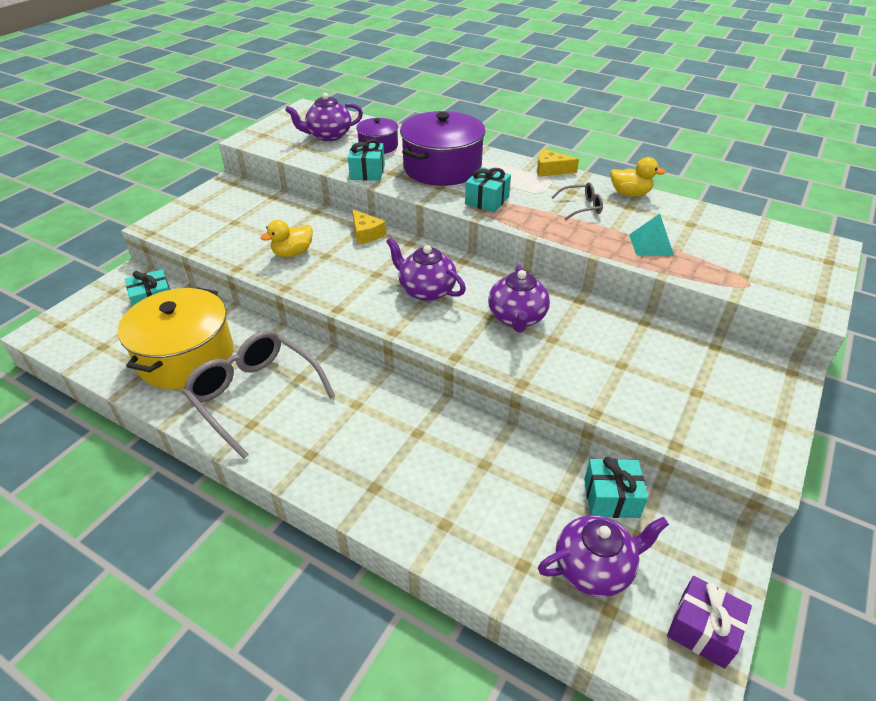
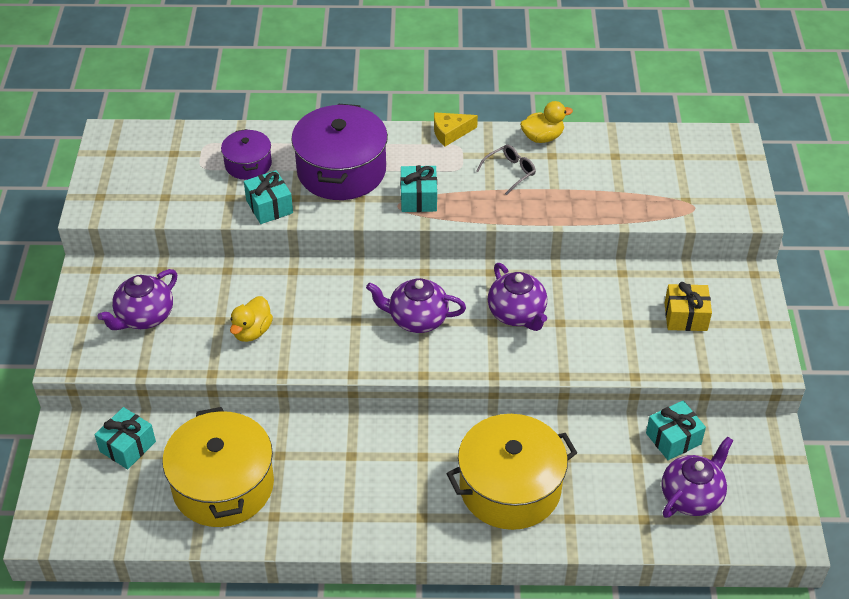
camera: 30 degrees left, 5 degrees up
(255, 395) = (325, 490): grey glasses -> none
(328, 136) = (178, 169): purple teapot -> purple teapot (144, 317)
(366, 234) = (305, 277): yellow cheese -> none
(410, 467) = (510, 488): none -> yellow pot
(651, 245) = (596, 195): turquoise pyramid -> none
(688, 382) = (685, 316): none -> yellow gift
(702, 630) = (780, 502): purple gift -> none

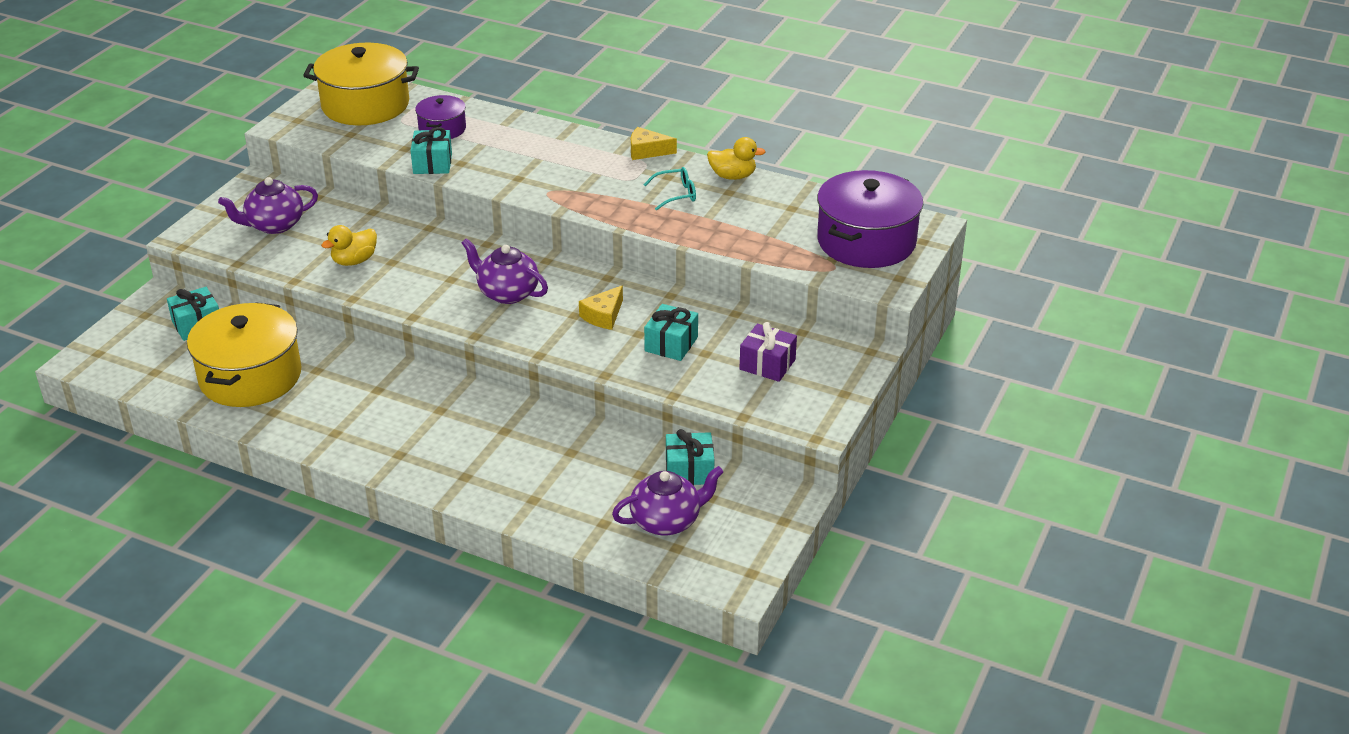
camera: 25 degrees right, 10 degrees down
(341, 170) = (520, 154): purple pot -> purple pot (866, 241)
(418, 198) = (571, 192): turquoise gift -> turquoise gift (671, 344)
(510, 172) = (676, 194): grey glasses -> turquoise glasses
(510, 488) = (498, 458): yellow pot -> yellow pot (365, 105)
(517, 314) = (603, 315): purple teapot -> yellow cheese
(685, 316) = (767, 364): yellow gift -> purple gift

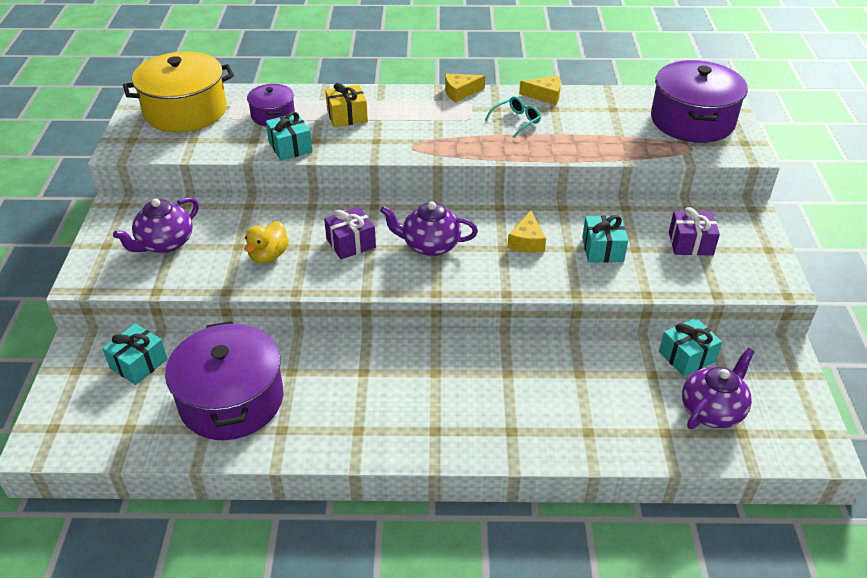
camera: 25 degrees left, 5 degrees up
(250, 376) = (231, 400): yellow pot -> purple pot
(436, 271) = (351, 243): none -> purple gift
(512, 147) = (347, 116): none -> yellow gift
(733, 176) = (545, 96): yellow duck -> yellow cheese

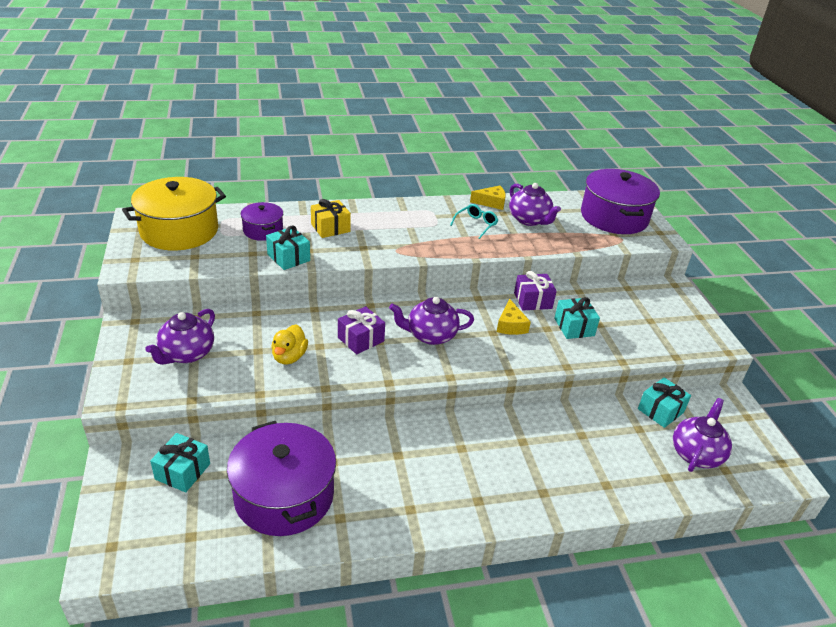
camera: 15 degrees left, 5 degrees down
(460, 92) = (421, 203): yellow cheese -> none
(583, 119) = (529, 220): none -> purple teapot
(690, 243) = (640, 316): purple gift -> purple gift (533, 300)

